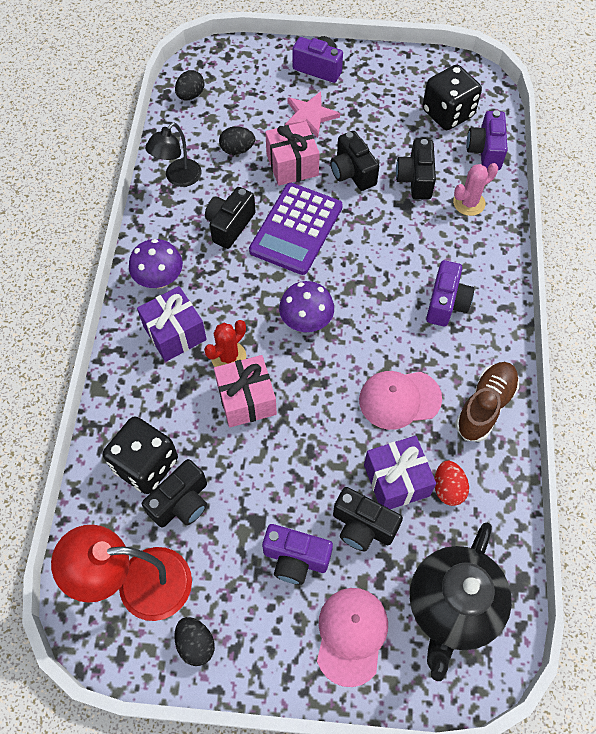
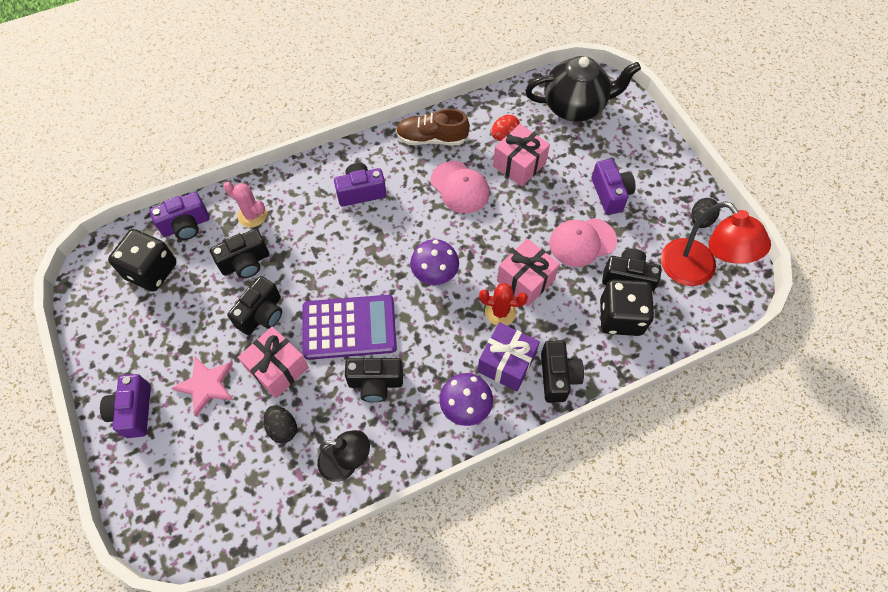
camera: 120 degrees left, 0 degrees up
(191, 95) = (229, 521): black egg -> none
(351, 635) = (630, 146): pink cap -> pink cap (582, 242)
(362, 526) = (562, 169): black camera -> black camera (557, 377)
(396, 480) = (519, 164): purple gift -> pink gift

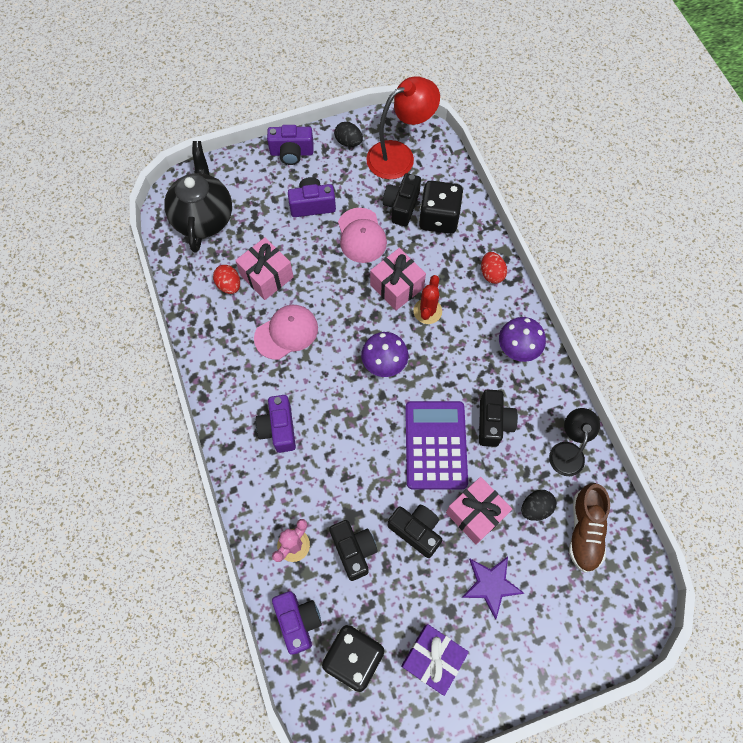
camera: 85 degrees left, 5 degrees up
(133, 411) = (517, 660): purple camera -> purple camera (291, 153)
(206, 385) = (491, 585): pink star -> purple star
(432, 139) = (220, 354): brown shoe -> brown shoe (584, 530)
(506, 363) = (477, 312): purple gift -> purple gift (432, 659)
(557, 377) = (491, 274): black camera -> red egg

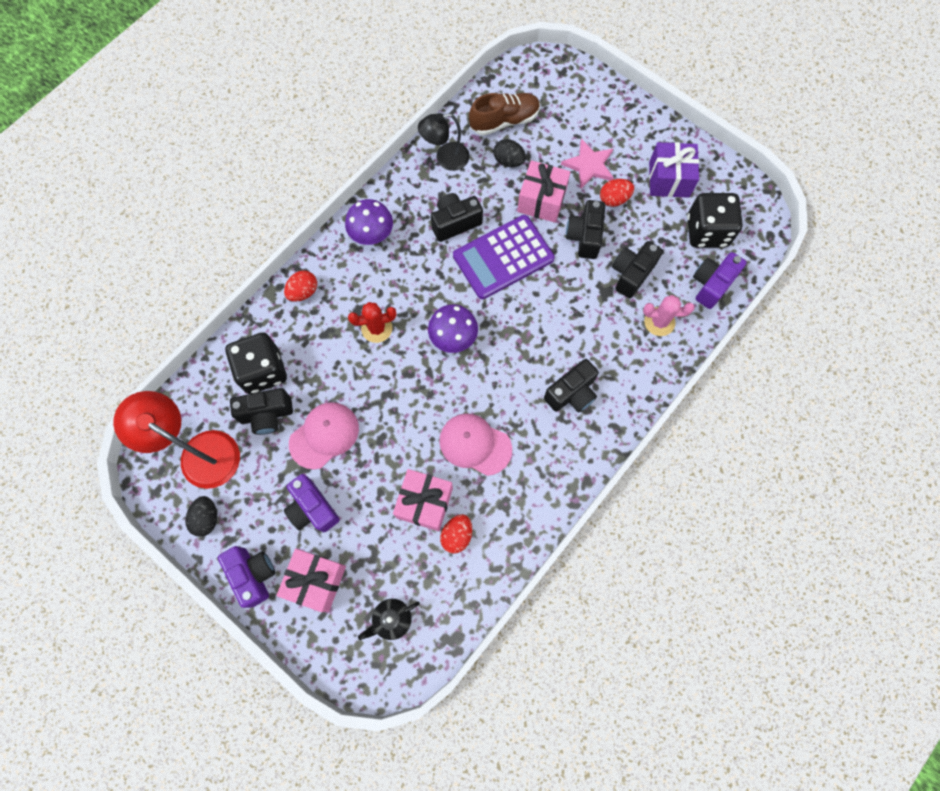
camera: 120 degrees left, 5 degrees up
(204, 218) = (392, 619): black teapot -> black teapot, size x0.47
(279, 429) = (571, 393): purple camera -> black camera
(397, 286) = (365, 369): pink gift -> pink gift (316, 581)
(440, 585) = (614, 199): none -> red egg
(491, 585) = (589, 165): purple star -> pink star

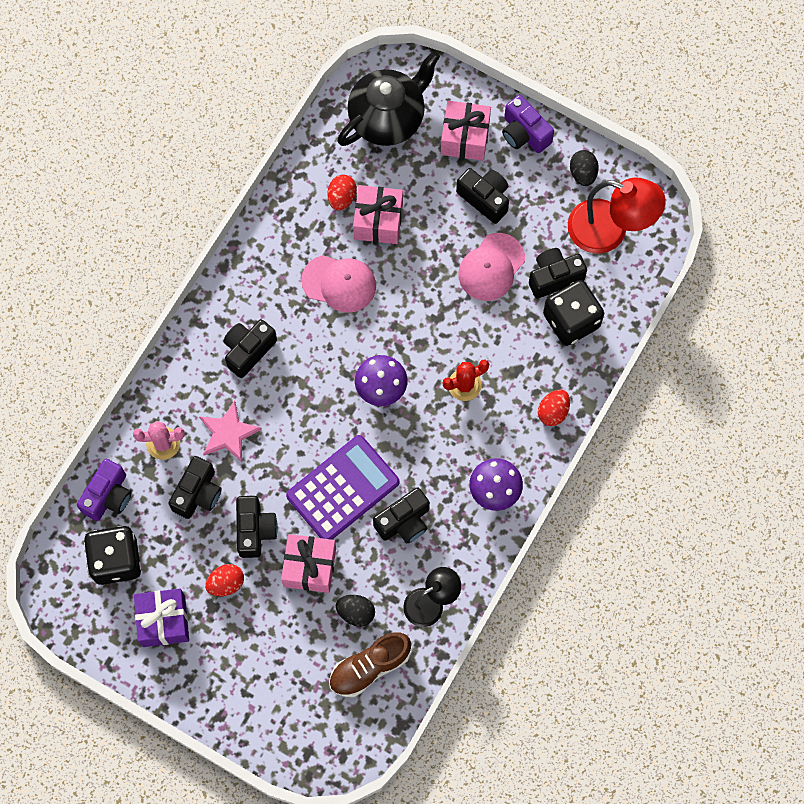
camera: 170 degrees right, 0 degrees up
(312, 508) = (485, 198): purple camera -> black camera
(392, 619) = (388, 118): black teapot -> black teapot, size x2.12
(589, 165) = (260, 623): pink star -> pink star (228, 433)

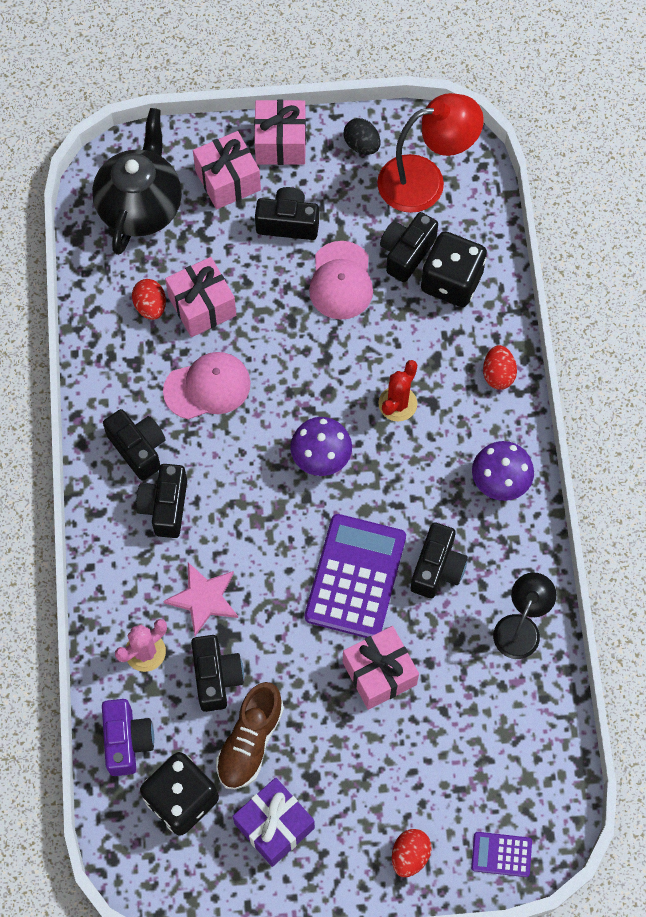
camera: 35 degrees left, 5 degrees down
(226, 583) = (309, 745): red egg -> red egg (410, 855)
(255, 530) = (299, 674): black camera -> black camera (138, 448)
(300, 747) = (501, 854): none -> purple calculator
(356, 612) = (456, 686): black egg -> none
(370, 667) = (509, 729): brown shoe -> brown shoe (250, 741)
(524, 133) = (280, 143): purple camera -> pink gift

